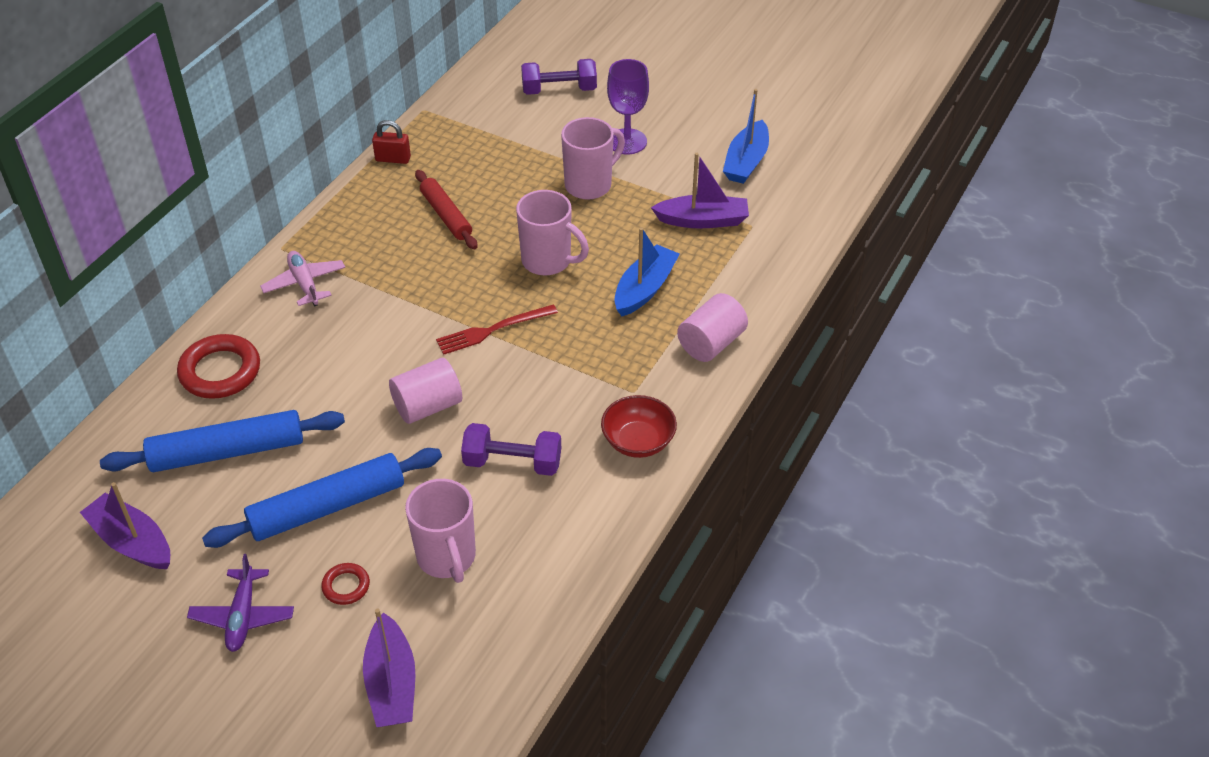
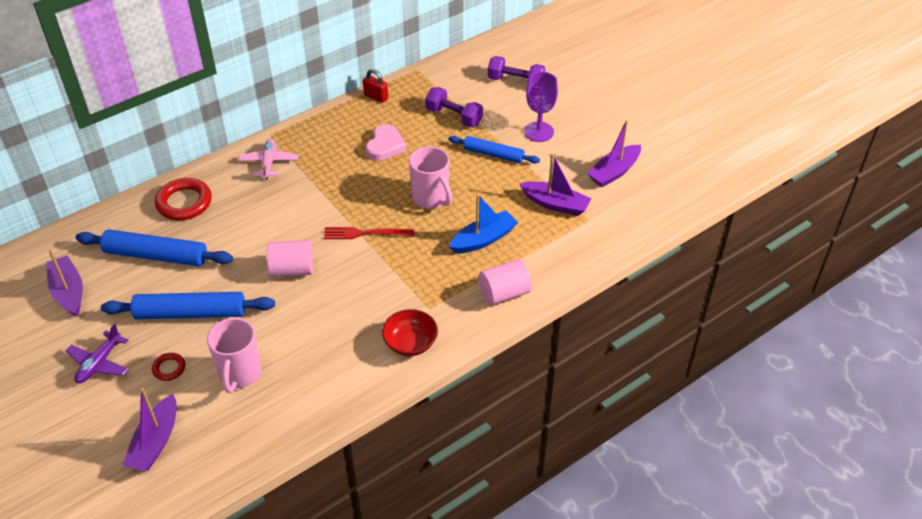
camera: 25 degrees right, 0 degrees up
(446, 215) = (385, 146): red rolling pin -> pink heart
(512, 462) = (320, 327): purple dumbbell -> purple dumbbell (454, 117)
(589, 185) = (493, 154): pink mug -> blue rolling pin
(746, 162) = (614, 172): blue boat -> purple boat

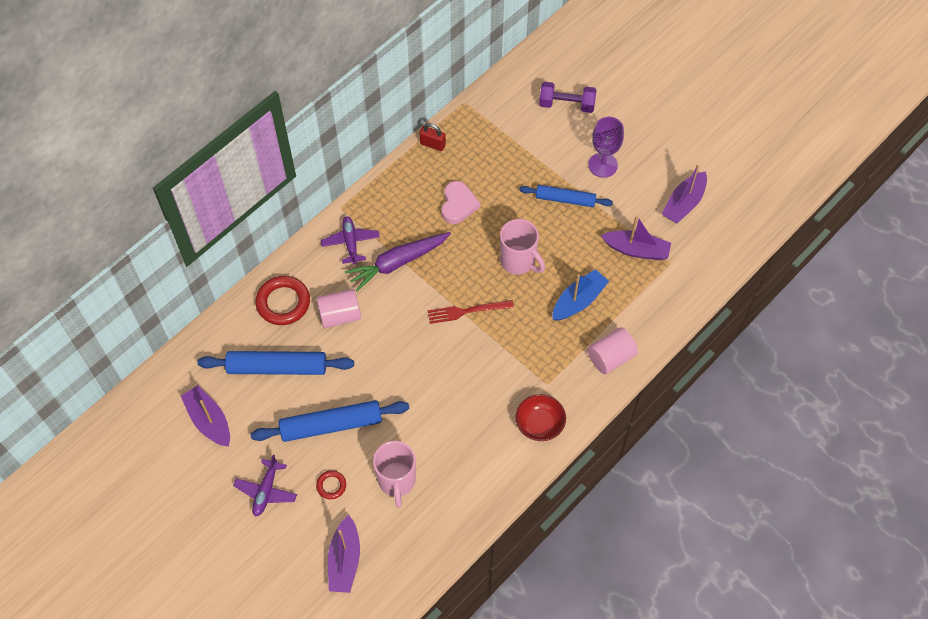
camera: 10 degrees left, 15 degrees up
(269, 163) = (350, 243): pink plane -> purple plane
(292, 270) = (410, 363): pink cylinder -> pink cylinder (340, 315)
(309, 185) = (397, 263): none -> purple carrot
(454, 117) = (516, 158): purple dumbbell -> none

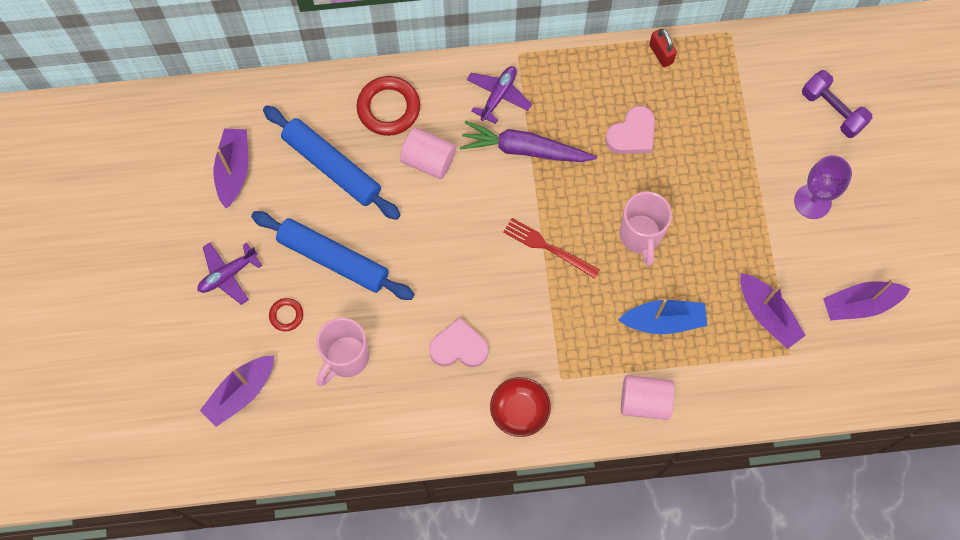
camera: 40 degrees right, 10 degrees up
(465, 416) = (459, 347): none -> pink heart
(565, 199) = (742, 208): blue rolling pin -> none

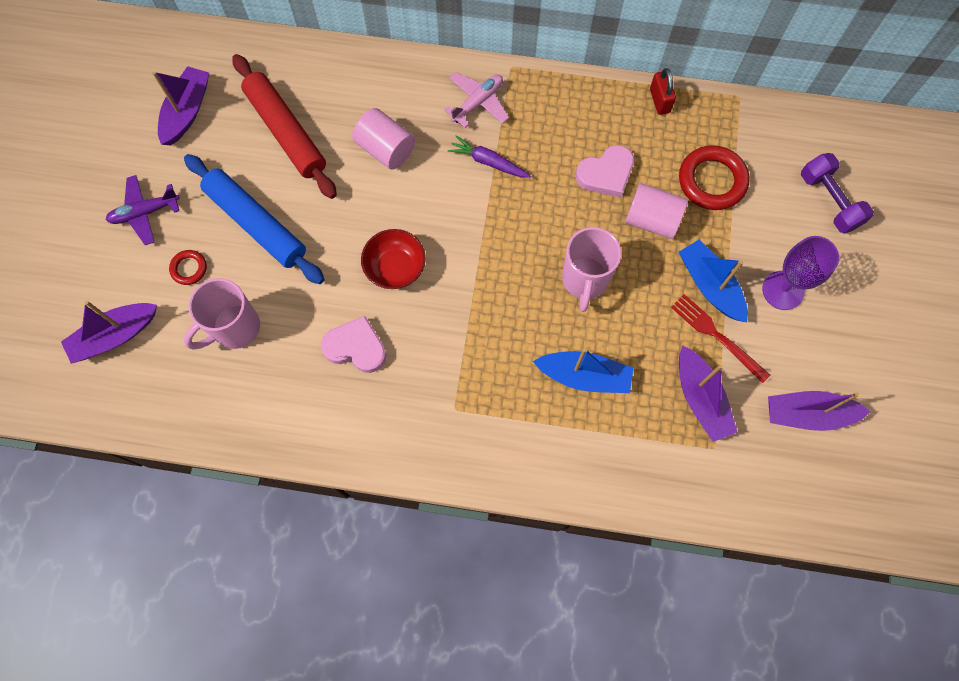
camera: 15 degrees right, 0 degrees up
(332, 166) = (286, 132): blue rolling pin -> red rolling pin
(388, 108) = (362, 88): red ring -> red ring (712, 181)
(498, 96) = (477, 103): purple plane -> pink plane
(519, 411) = (399, 432): red bowl -> red bowl (395, 267)
(524, 149) = (488, 162): purple carrot -> purple carrot, size x0.60
(548, 247) = (483, 268): red fork -> red fork (717, 336)
(644, 401) = (538, 458): pink cylinder -> pink cylinder (652, 220)
(749, 213) = (710, 286): none -> blue boat

